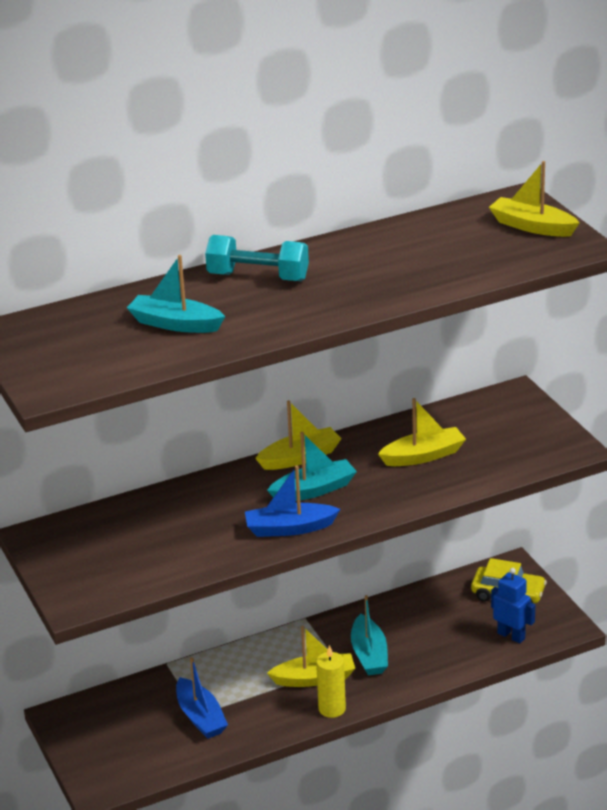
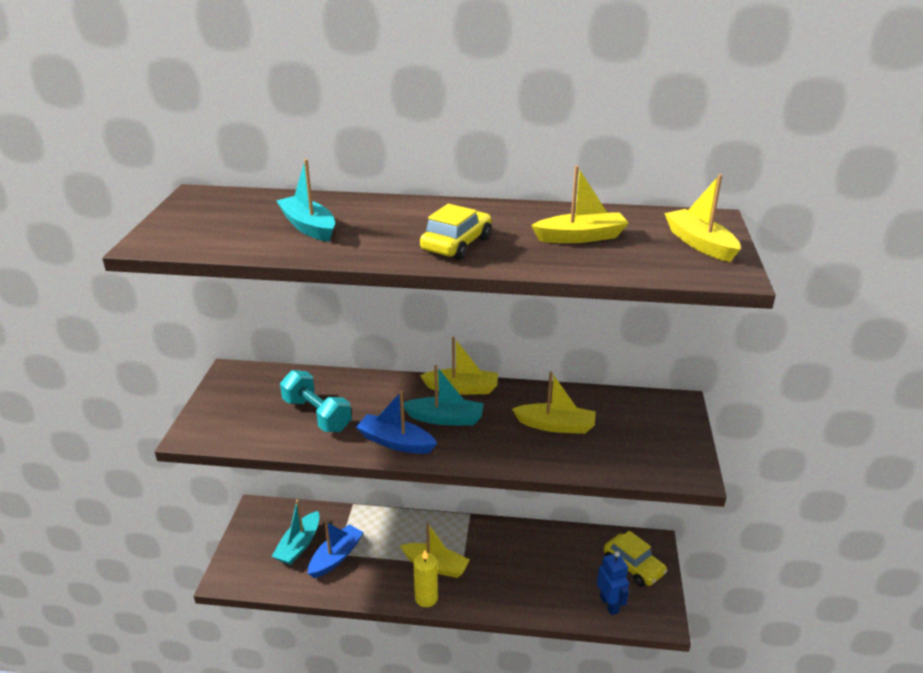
camera: 30 degrees right, 0 degrees up
(201, 717) = (336, 557): blue boat -> blue boat turned 150 degrees counterclockwise
(258, 277) = (417, 214): turquoise dumbbell -> turquoise dumbbell (317, 415)
(334, 295) = (456, 244): none -> yellow car
(369, 654) = (489, 566): turquoise boat -> turquoise boat (299, 545)
(430, 252) = (581, 237): none -> yellow boat

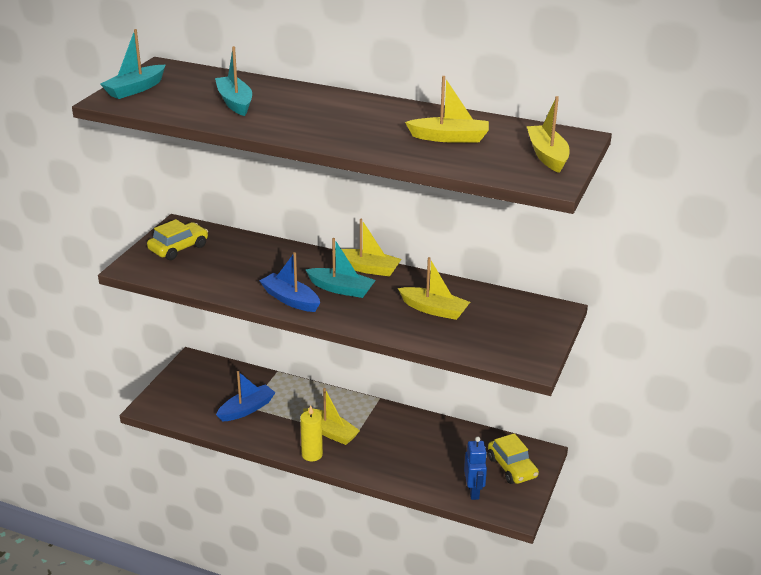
camera: 15 degrees right, 0 degrees up
(299, 545) = (218, 394): turquoise boat -> turquoise boat (135, 89)
(317, 415) = (235, 269): turquoise dumbbell -> none
(456, 244) = (343, 130): yellow car -> yellow car (178, 248)

